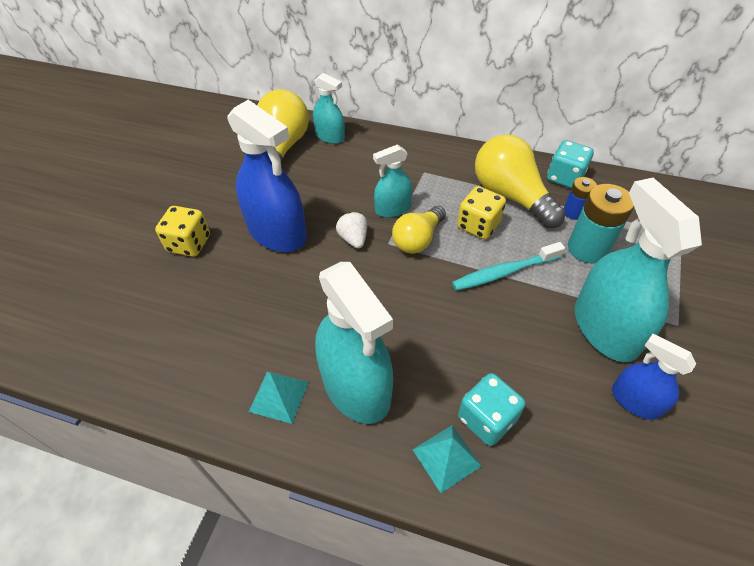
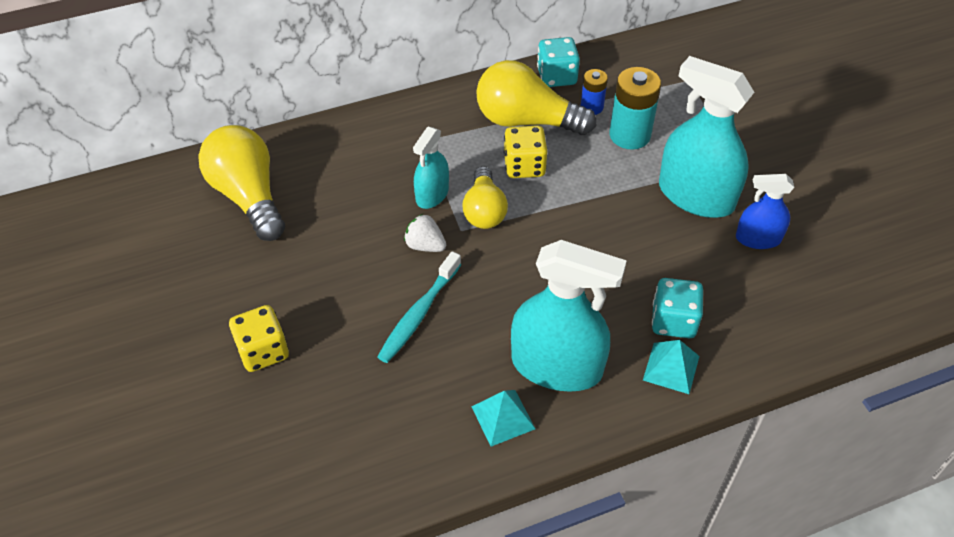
camera: 40 degrees left, 0 degrees up
(277, 232) = (343, 284): blue spray bottle -> none
(330, 136) = (288, 154): turquoise spray bottle -> none
(504, 272) = (583, 196): turquoise toothbrush -> turquoise toothbrush (418, 314)

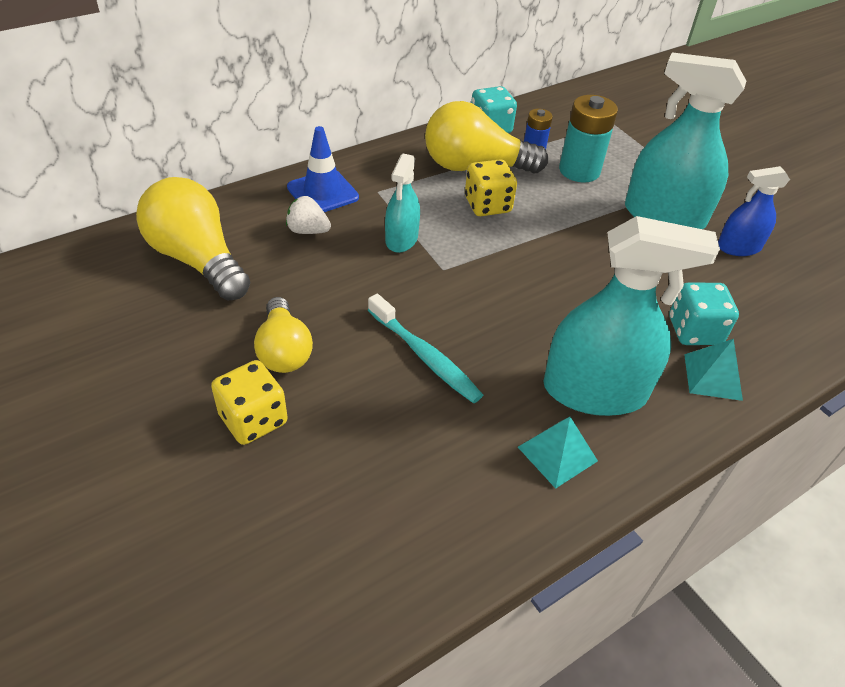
camera: 15 degrees left, 5 degrees down
(373, 137) = (323, 192): none -> blue traffic cone
(418, 314) = (425, 356): turquoise toothbrush -> turquoise toothbrush turned 60 degrees counterclockwise
(425, 245) = (410, 287): white strawberry -> white strawberry (308, 231)
(484, 210) = (461, 248): yellow light bulb -> yellow light bulb (284, 350)

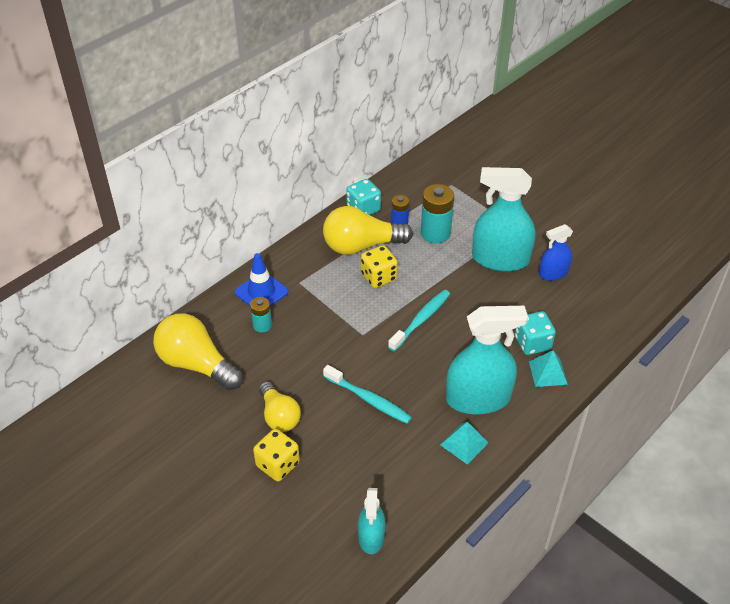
camera: 10 degrees left, 0 degrees up
(308, 231) = (262, 325): white strawberry -> turquoise battery
(401, 239) = (328, 317): turquoise spray bottle -> turquoise spray bottle (371, 537)
(533, 268) = (421, 320): none -> turquoise toothbrush

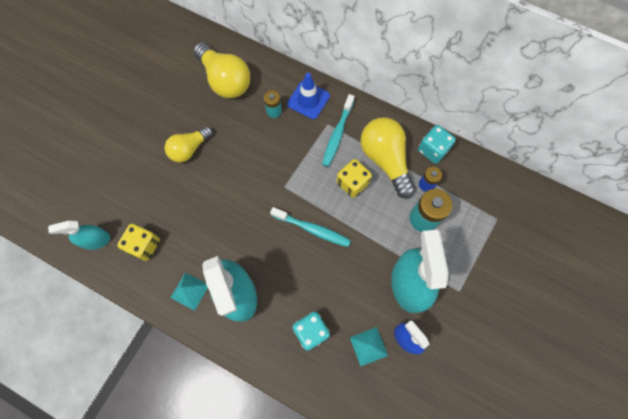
camera: 75 degrees right, 25 degrees up
(196, 364) = (225, 80): yellow light bulb -> yellow light bulb turned 120 degrees clockwise
(278, 464) = (147, 161): yellow dice -> yellow dice (144, 245)
(369, 399) = (218, 208): turquoise toothbrush -> turquoise toothbrush (337, 134)
(548, 372) = (280, 350): turquoise pyramid -> turquoise pyramid (368, 346)

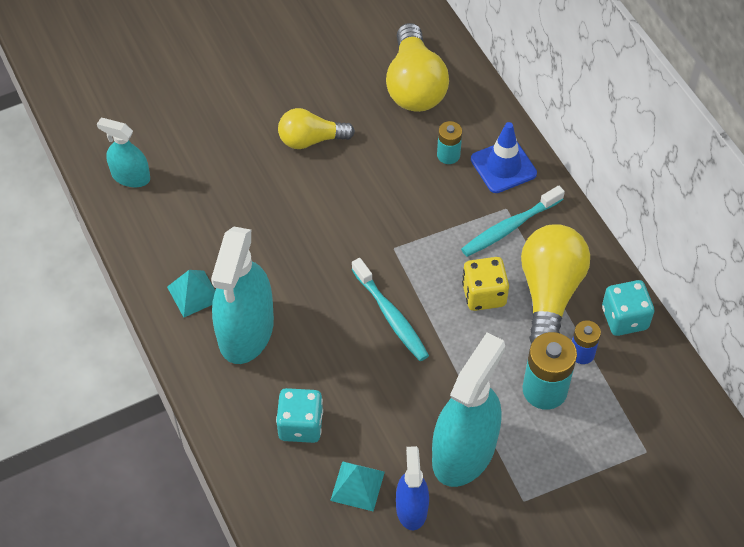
camera: 35 degrees right, 15 degrees down
(144, 245) = (179, 214): yellow dice -> none

